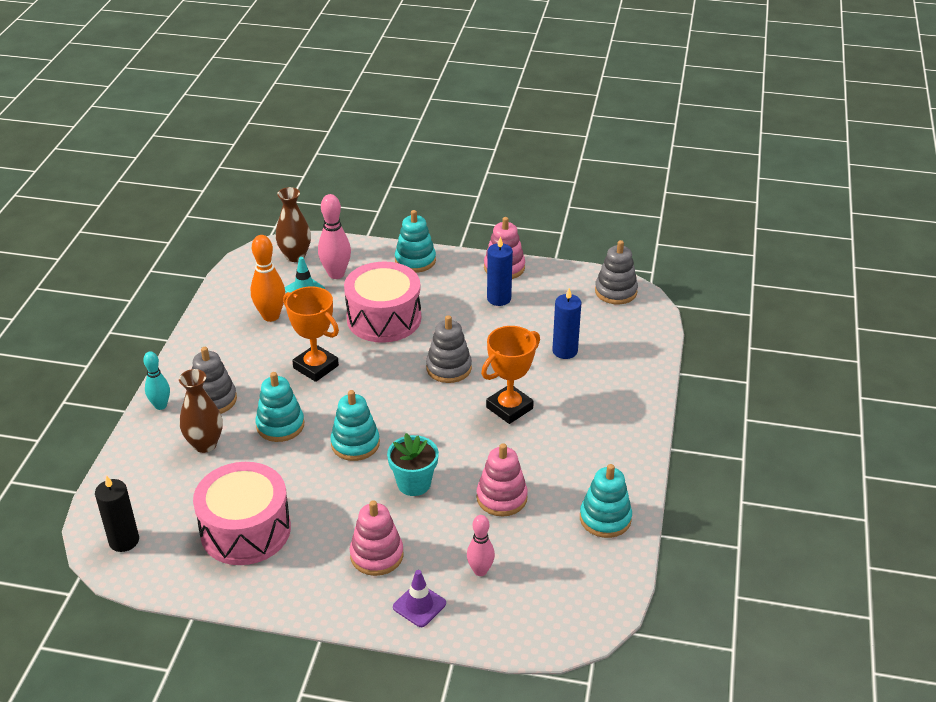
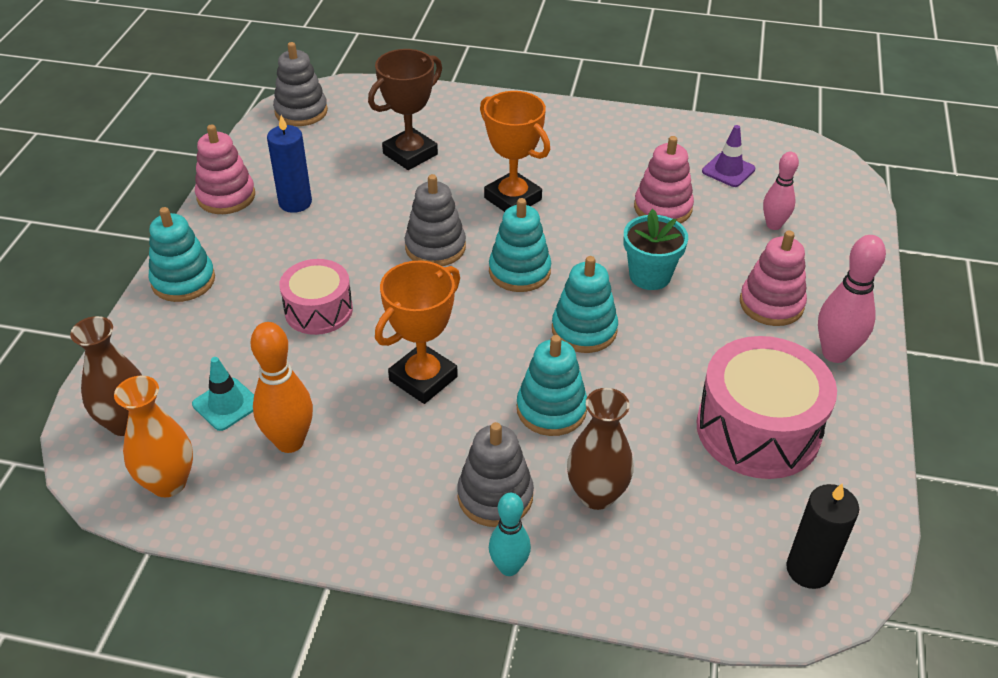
camera: 90 degrees left, 5 degrees up
(248, 276) = (168, 483): none -> orange vase
(336, 274) = (193, 368): pink bowling pin -> pink bowling pin (835, 353)
(384, 318) = (318, 310): pink drum -> pink drum, size x0.61
(419, 605) = (834, 269): purple traffic cone -> purple traffic cone (728, 170)
(565, 351) = (410, 154): blue candle -> brown trophy
(605, 518) = (681, 140): turquoise stacking toy -> turquoise stacking toy (519, 271)

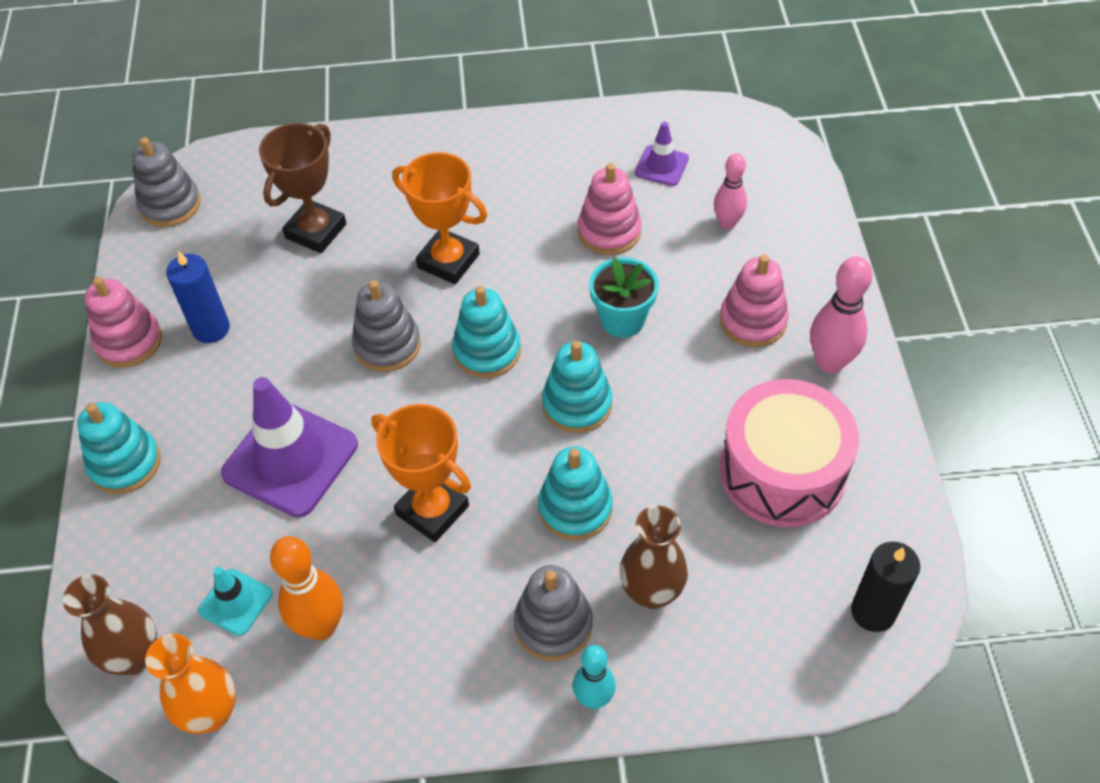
camera: 15 degrees left, 10 degrees up
(318, 310) = (290, 459): pink drum -> purple traffic cone
(423, 378) = (432, 510): orange trophy -> orange trophy turned 75 degrees counterclockwise

